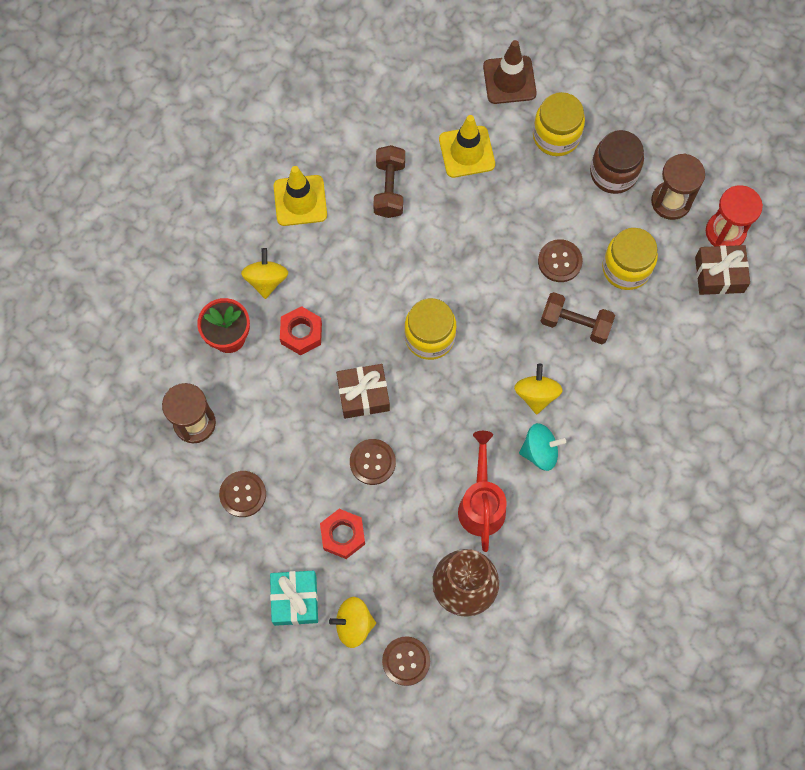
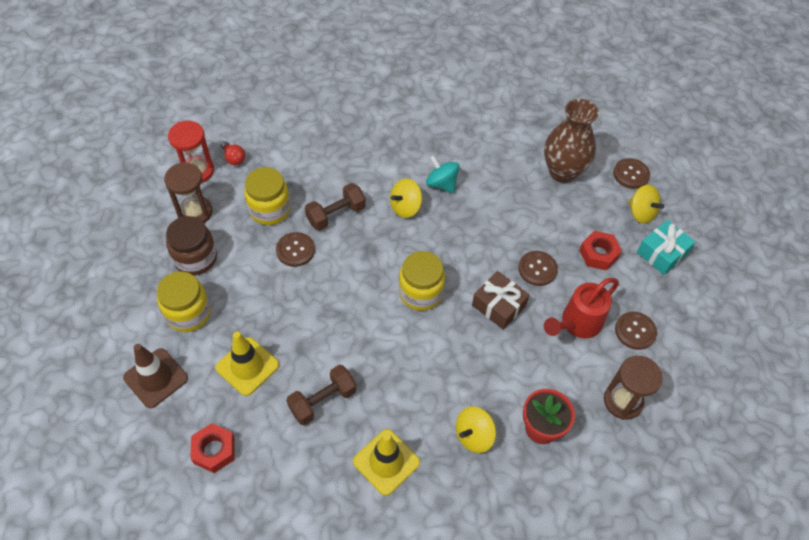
camera: 130 degrees left, 15 degrees down
(301, 333) = (492, 378): red nut -> red nut (214, 450)
(481, 504) = (504, 194): red watering can -> red watering can (577, 324)
(575, 324) = (336, 215): brown dumbbell -> brown dumbbell turned 75 degrees clockwise
(719, 274) = (233, 158): brown gift -> red light bulb

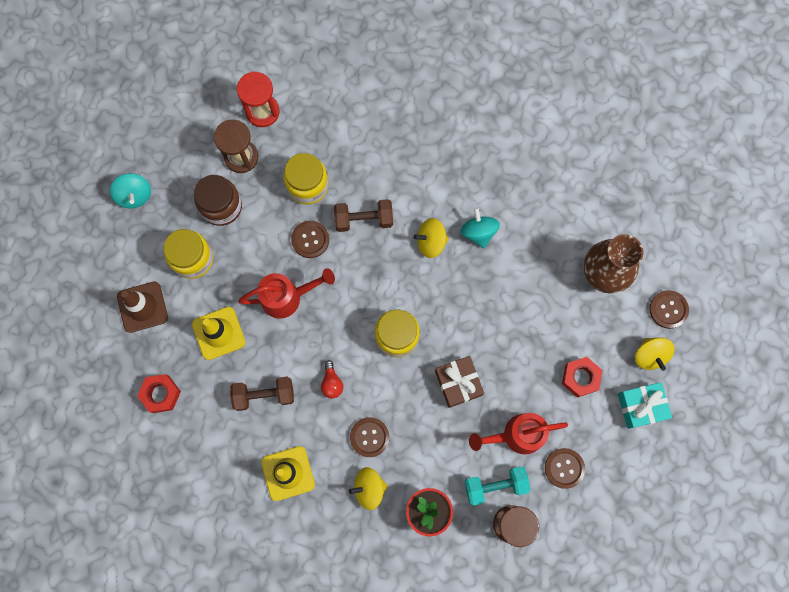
camera: 30 degrees right, 20 degrees up
(102, 285) = (134, 195): none -> turquoise spinning top
(233, 158) = (301, 112): red light bulb -> red light bulb (332, 383)
(299, 306) = (287, 297): none -> red watering can
(537, 269) = (514, 365): brown button -> brown button (369, 437)
(586, 375) = (495, 485): none -> turquoise dumbbell

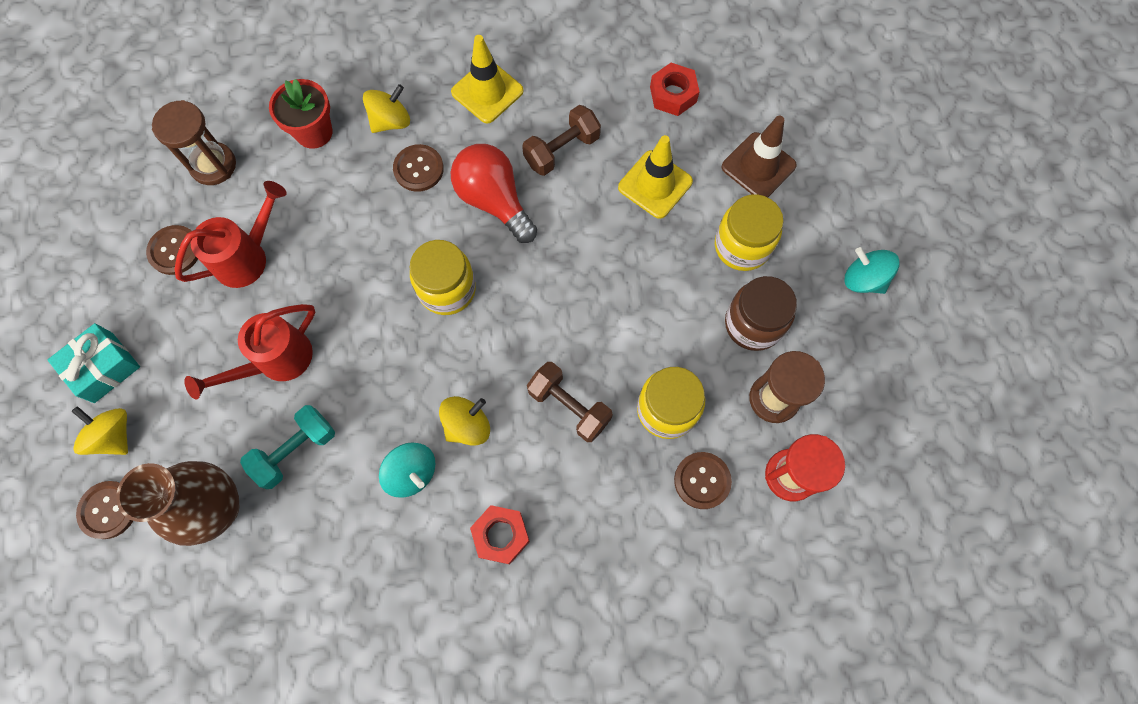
camera: 150 degrees right, 5 degrees down
(287, 297) = (604, 263): red watering can -> red watering can (276, 361)
(310, 239) = (620, 344): brown button -> brown button (702, 480)
(332, 383) = (494, 200): red light bulb -> red light bulb, size x2.11
(364, 219) = (569, 406): brown dumbbell -> brown dumbbell turned 75 degrees clockwise
(458, 383) = (345, 276): brown gift -> none
(495, 485) = (249, 193): turquoise dumbbell -> turquoise dumbbell (295, 450)
(580, 378) = (195, 361): red nut -> red nut (501, 535)

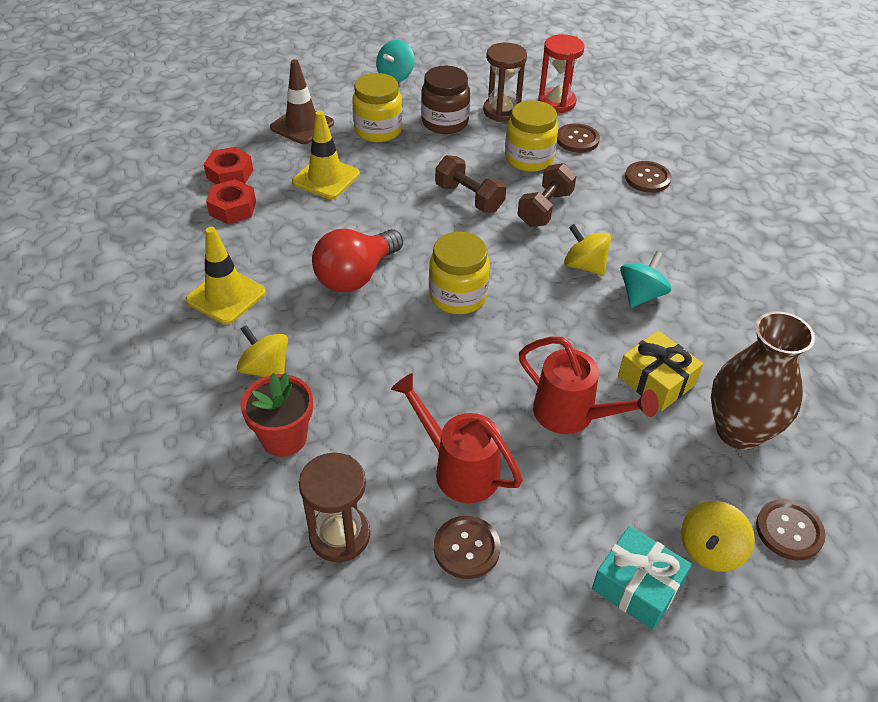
camera: 100 degrees left, 25 degrees down
(295, 450) = (656, 380): turquoise dumbbell -> yellow gift
(418, 169) = (325, 336): brown button -> brown button (647, 178)
(501, 535) = (667, 235): red nut -> red nut (233, 208)
(562, 150) = (294, 236): brown dumbbell -> brown dumbbell (469, 198)

